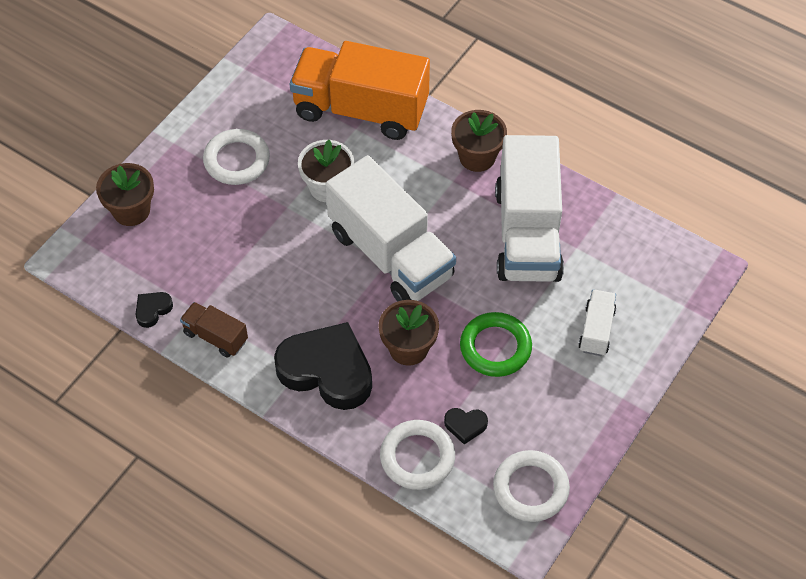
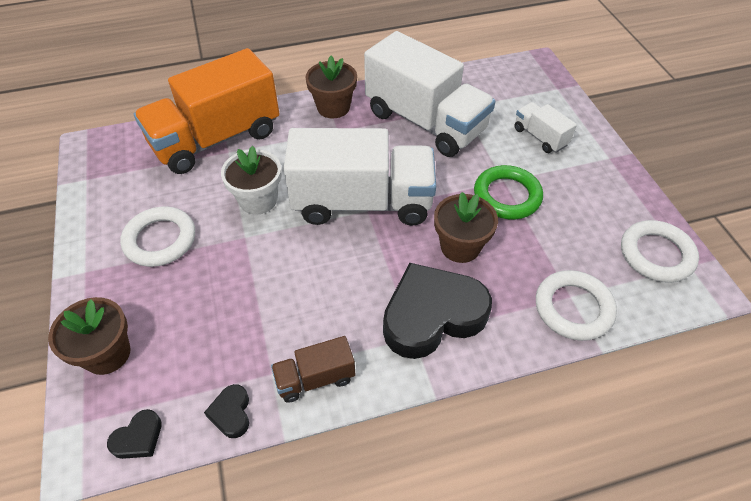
camera: 50 degrees left, 5 degrees down
(465, 425) = (565, 257): black heart -> black heart (138, 438)

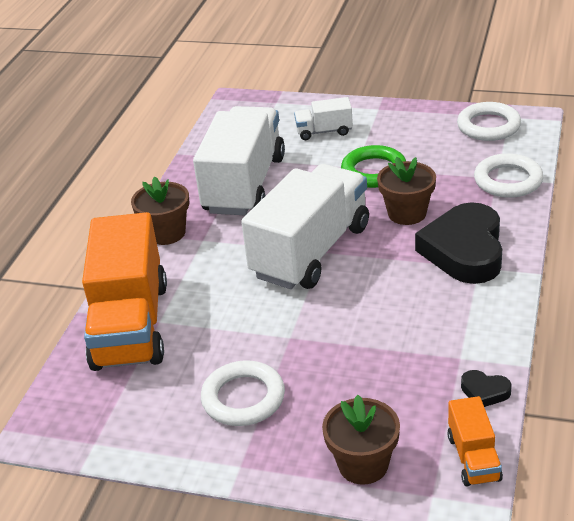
camera: 55 degrees left, 15 degrees down
(138, 438) = (473, 458): black heart -> orange truck
(258, 200) = (249, 316): white flower pot -> none
(315, 378) = (482, 333): brown truck -> none
(425, 122) = (244, 184): white truck -> white truck turned 60 degrees counterclockwise

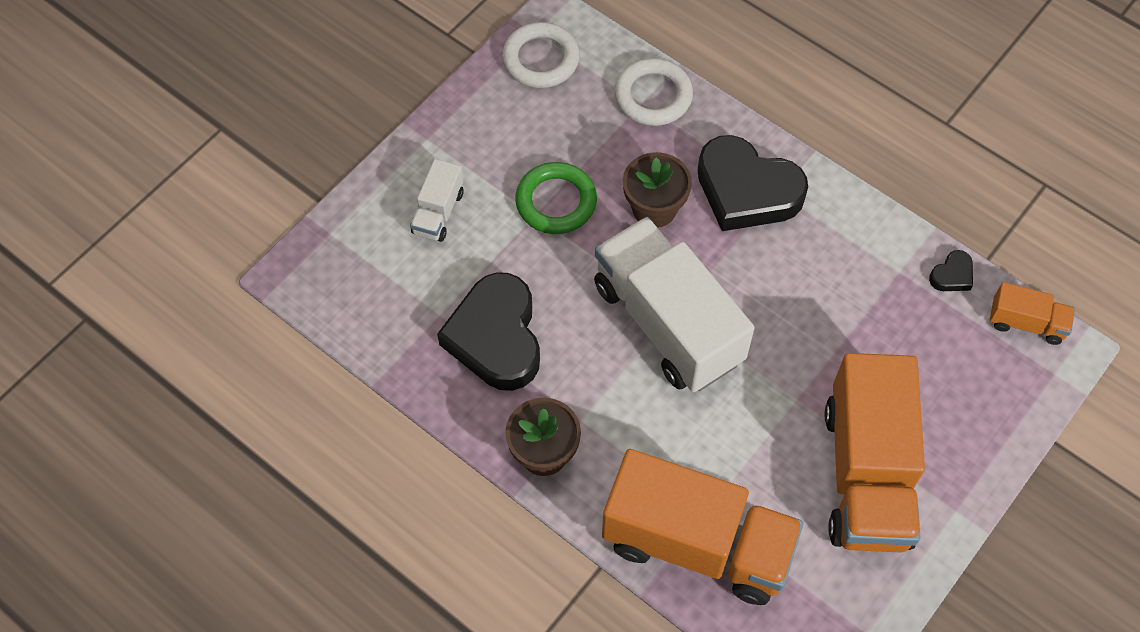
camera: 70 degrees left, 25 degrees up
(243, 398) = (867, 474): white ring -> orange truck
(244, 184) = (496, 337): white truck -> black heart
(363, 465) = (998, 409): brown flower pot -> none

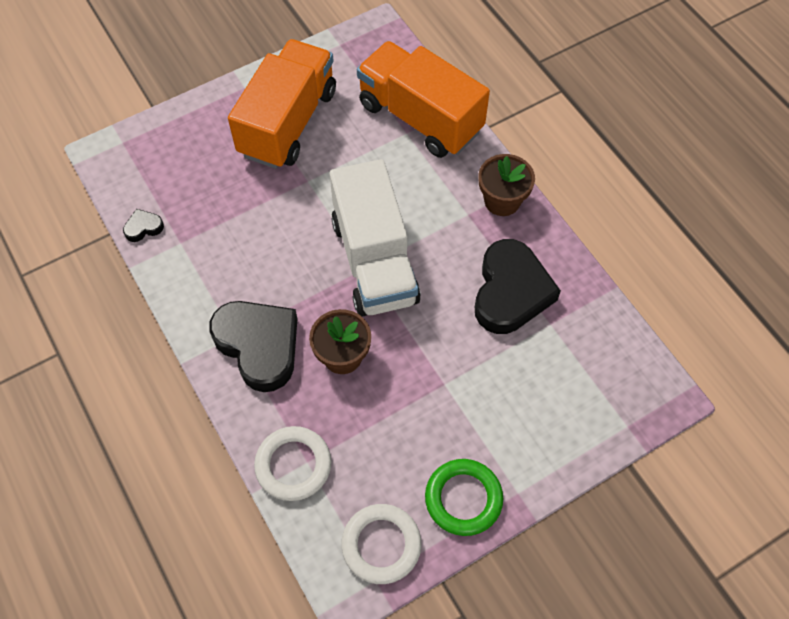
camera: 160 degrees left, 0 degrees up
(438, 212) = (527, 414): white truck -> none
(556, 202) = (422, 389): green ring -> green ring (463, 498)
(1026, 323) = (116, 179): orange truck -> none

